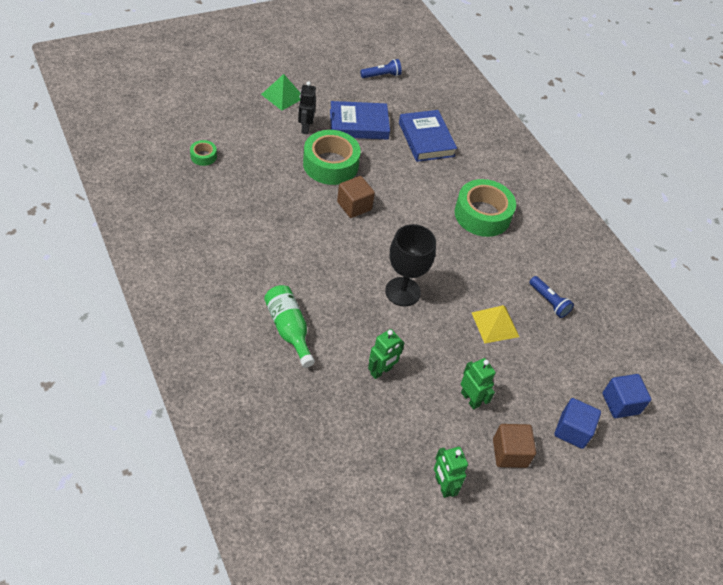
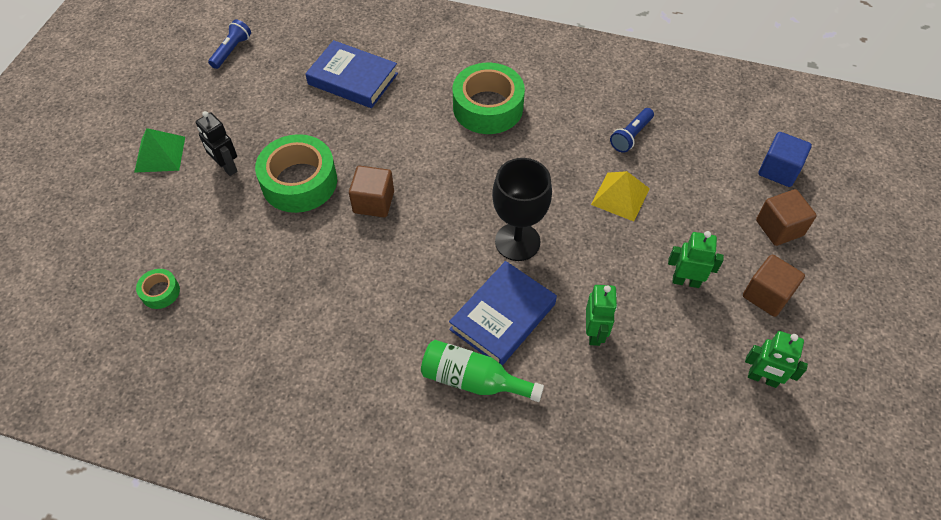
camera: 40 degrees left, 5 degrees up
(358, 124) = (273, 118): blue book -> blue book (502, 316)
(548, 302) = (631, 136): blue flashlight -> blue flashlight turned 120 degrees clockwise
(572, 430) = (779, 228): blue cube -> brown cube

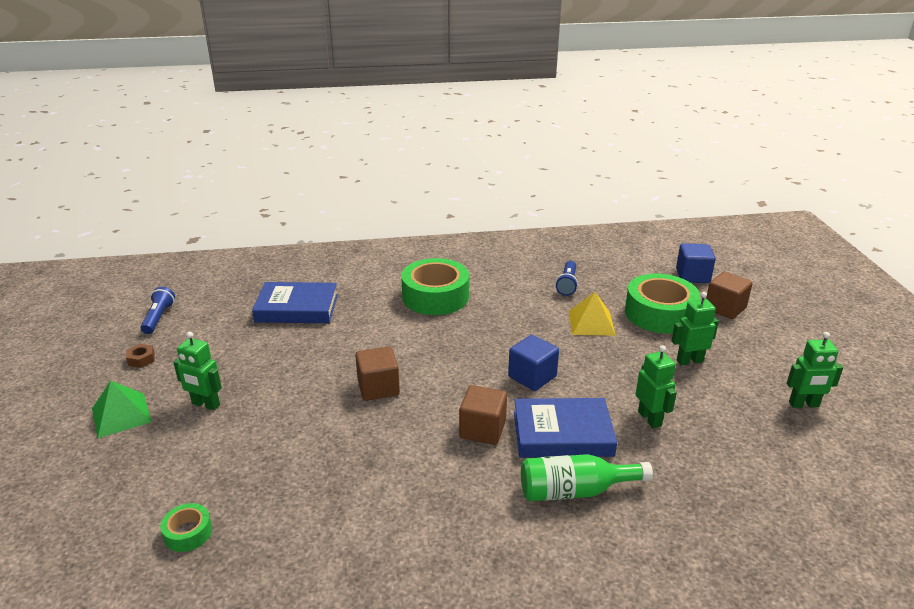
camera: 25 degrees left, 25 degrees down
(198, 97) = (141, 359): none -> brown nut
(226, 167) = (205, 404): black robot -> green robot
(299, 182) = (292, 394): green tape -> green tape (659, 313)
(502, 316) = (562, 433): blue book -> blue book turned 75 degrees clockwise
(517, 242) = (532, 377): black goblet -> blue cube
(767, 295) = (755, 351): brown cube -> brown cube (482, 429)

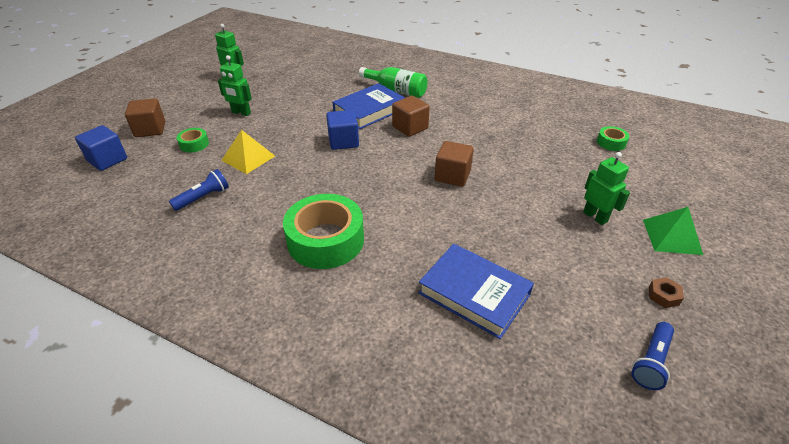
camera: 145 degrees left, 10 degrees up
(562, 433) = (369, 110): blue book -> blue book turned 75 degrees counterclockwise
(650, 418) = (315, 99): green robot -> none
(659, 313) = (194, 144): green tape -> green tape, size x0.46

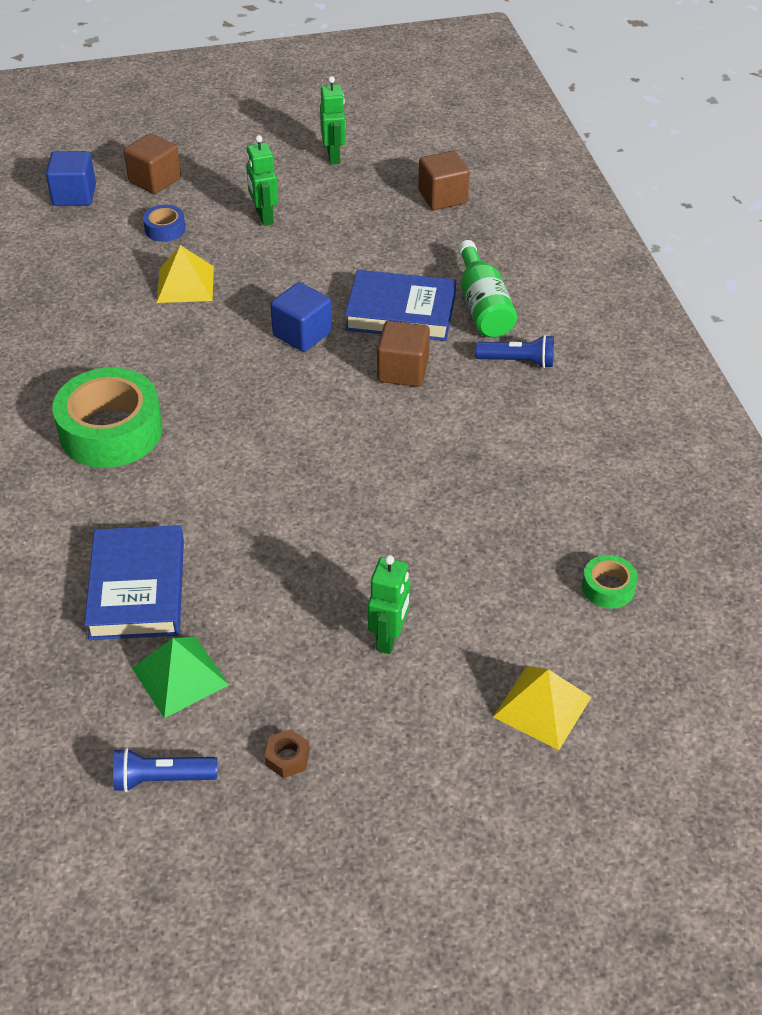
camera: 50 degrees right, 5 degrees up
(194, 144) = (165, 229): green tape -> blue tape
(203, 198) = (87, 302): blue flashlight -> blue flashlight (518, 361)
(452, 176) = (335, 465): brown cube -> brown cube (442, 197)
(671, 236) = (424, 731): green pyramid -> green pyramid (179, 676)
(676, 193) = (542, 706): none -> yellow pyramid

